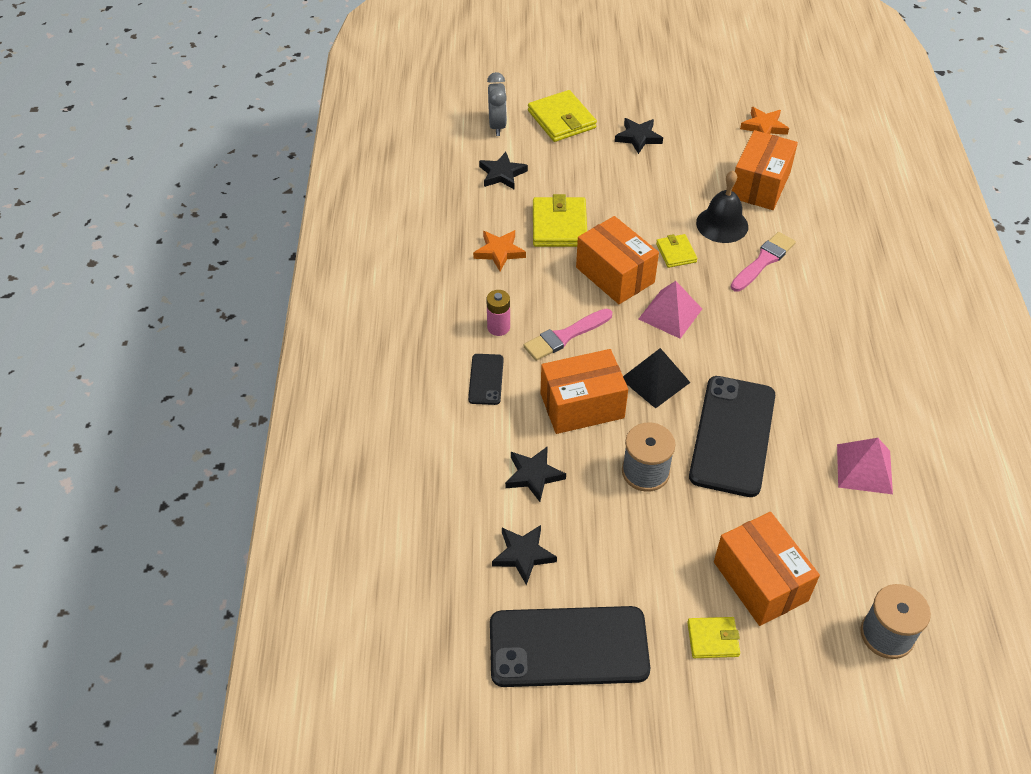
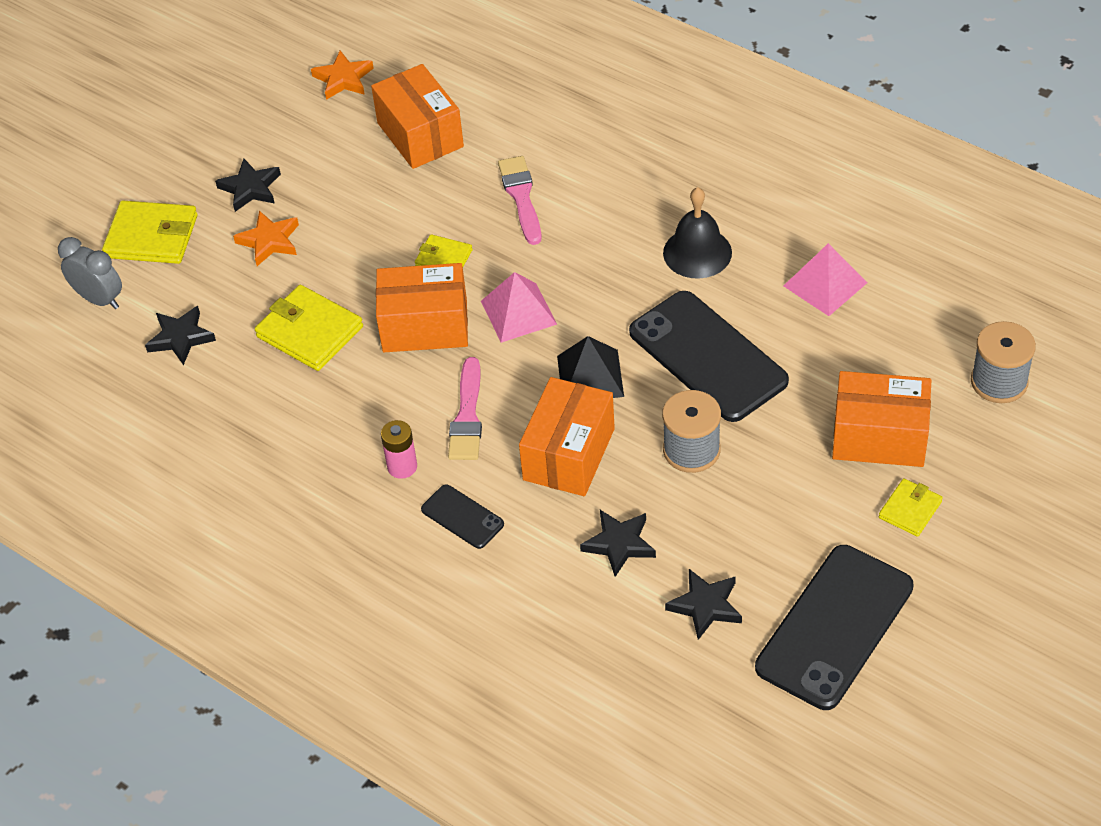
camera: 50 degrees left, 0 degrees up
(499, 252) = (296, 406): orange star -> orange star (269, 241)
(722, 224) = (442, 198): black bell -> black bell (697, 252)

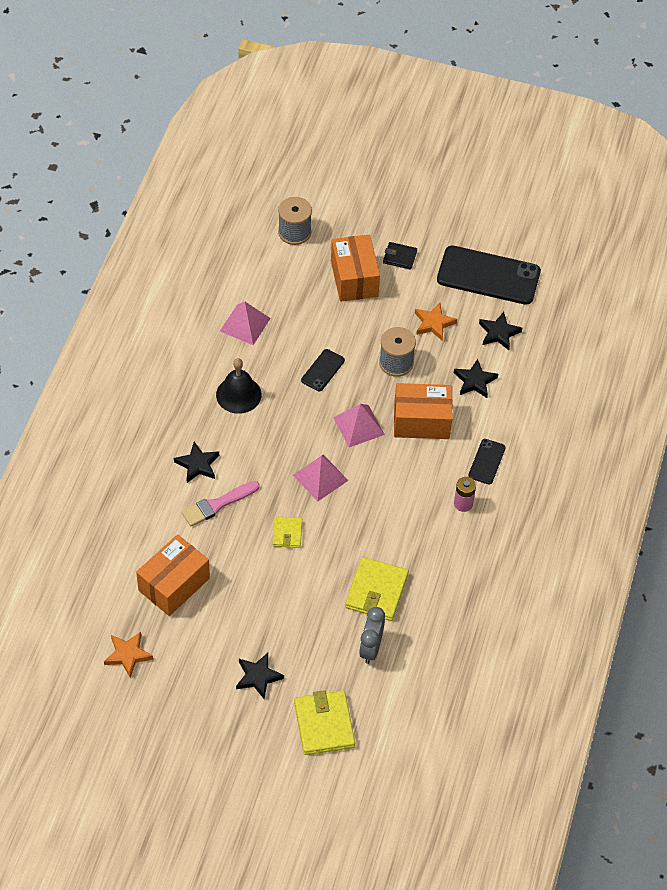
camera: 115 degrees left, 5 degrees up
(99, 299) = (392, 734): grey clock -> grey clock (370, 648)
(180, 338) = (408, 668): black star -> black star (197, 465)
(269, 241) = (304, 645): orange star -> orange star (433, 323)
(425, 326) = (349, 526): orange box -> none
(467, 416) = (412, 481): pink brush -> none
(590, 376) = (358, 426): black pyramid -> pink pyramid
(707, 357) = (323, 370): black phone -> black phone, size x0.47
(910, 509) = (399, 257): yellow wallet -> black wallet

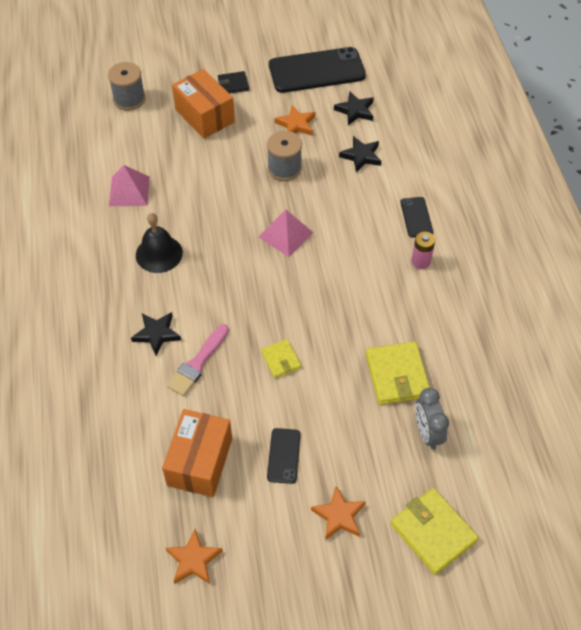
camera: 25 degrees left, 0 degrees up
(258, 677) = (339, 515): black star -> orange star
(320, 477) = (279, 295): pink pyramid -> none
(323, 370) = (224, 201): black phone -> black phone (284, 456)
(421, 421) = (338, 207): orange box -> none

